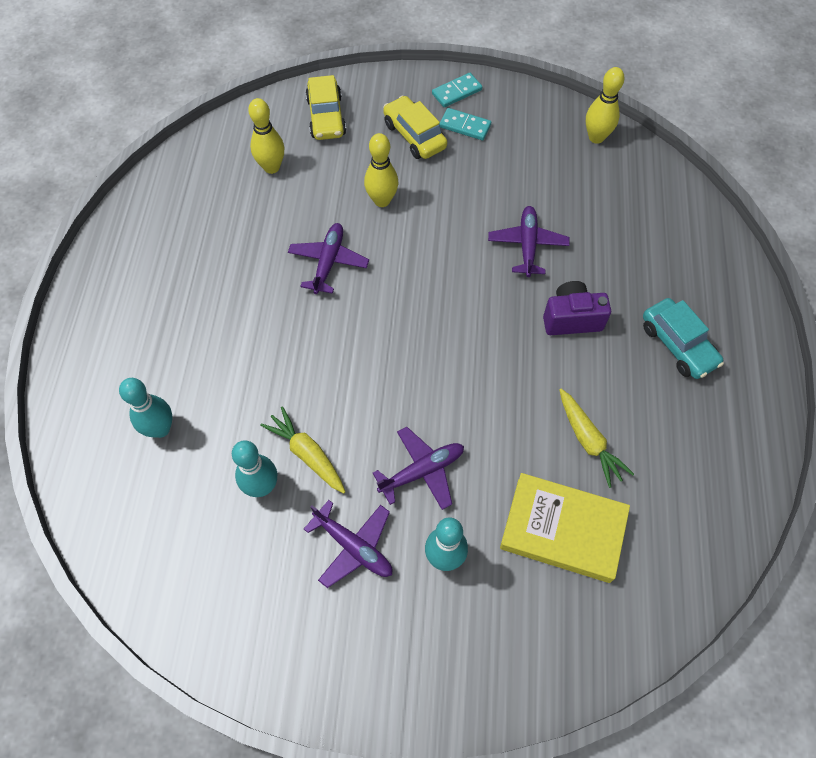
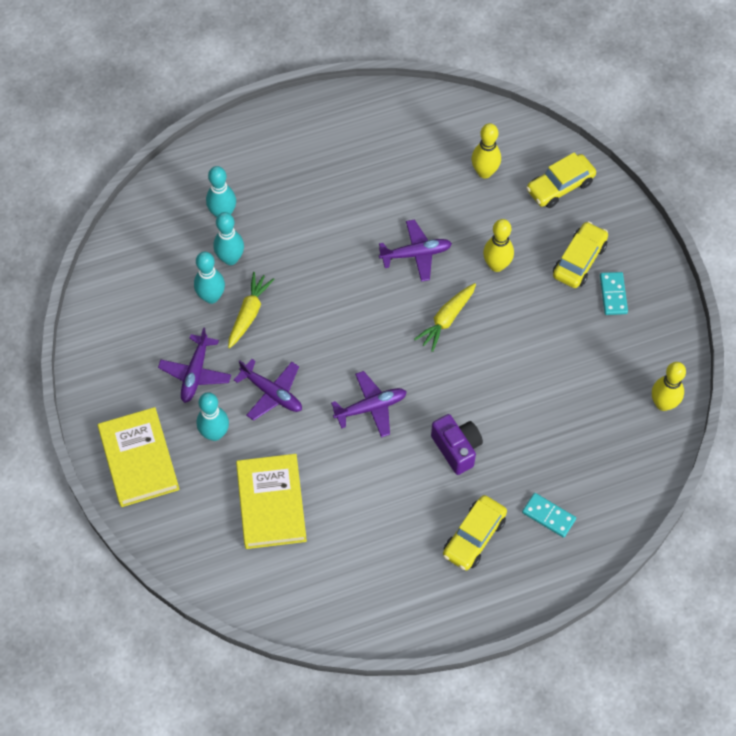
camera: 65 degrees right, 0 degrees up
(224, 444) = (230, 258): none -> turquoise bowling pin
(439, 666) = (139, 460): none -> yellow book
(456, 92) = (649, 273): turquoise domino -> turquoise domino (548, 516)
(527, 245) = (512, 390): purple plane -> purple plane (371, 407)
(588, 441) = (352, 498): yellow carrot -> yellow carrot (446, 320)
(678, 345) = (474, 537): turquoise car -> yellow car

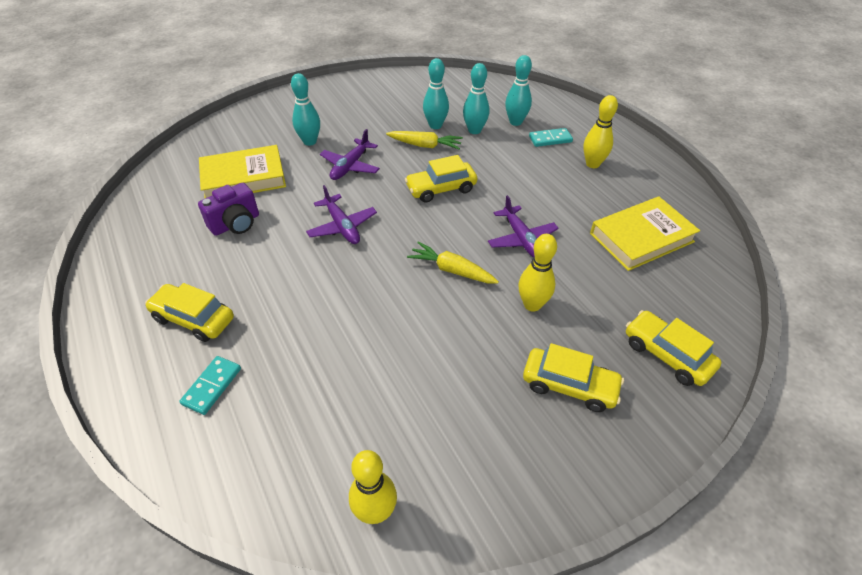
camera: 80 degrees right, 15 degrees down
(139, 460) = (286, 110): yellow book -> yellow book (641, 237)
(195, 373) = (364, 126): purple plane -> none
(329, 309) = (441, 189): none -> yellow car
(457, 448) = (299, 294): purple camera -> purple camera (236, 224)
(484, 172) = (647, 282): yellow bowling pin -> yellow bowling pin (592, 164)
(613, 294) = (532, 430): turquoise domino -> turquoise domino (550, 139)

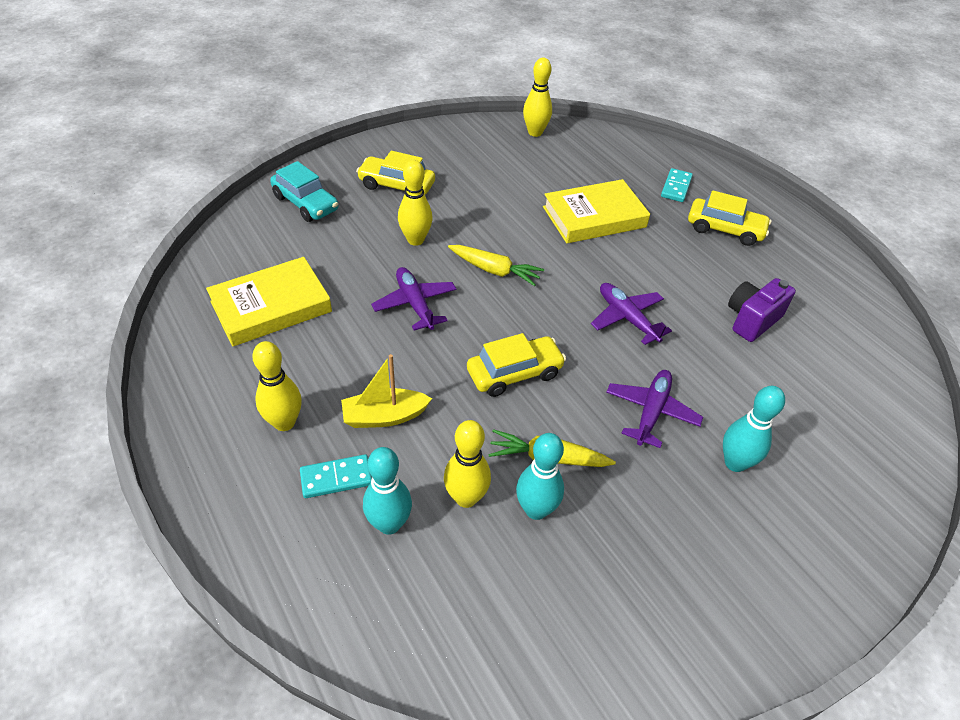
camera: 175 degrees right, 0 degrees up
(244, 178) = (789, 388): yellow book -> yellow book (594, 217)
(474, 130) = (466, 498): turquoise bowling pin -> yellow bowling pin
(529, 166) = (384, 416): none -> yellow boat
(666, 355) = (306, 203): yellow car -> turquoise car

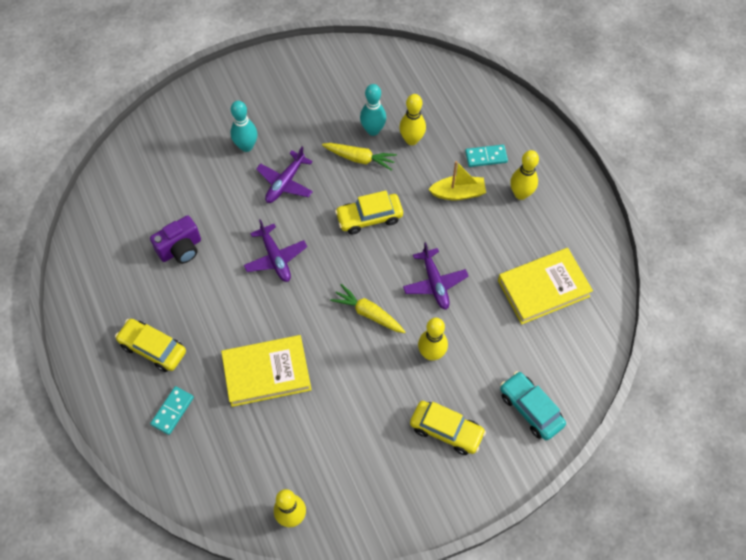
camera: 170 degrees left, 15 degrees up
(389, 524) = (455, 130): turquoise bowling pin -> none

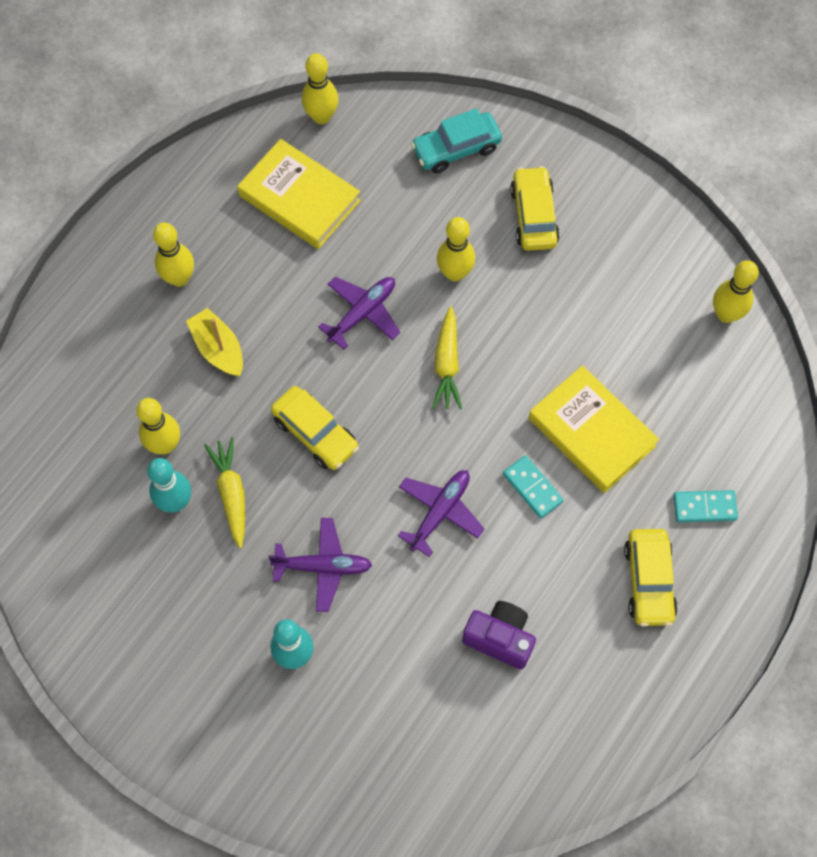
camera: 120 degrees left, 5 degrees up
(486, 157) = (143, 342): turquoise domino -> turquoise domino (532, 487)
(530, 409) = (456, 149): turquoise car -> turquoise car turned 45 degrees clockwise
(604, 334) = (321, 116): none -> yellow bowling pin

